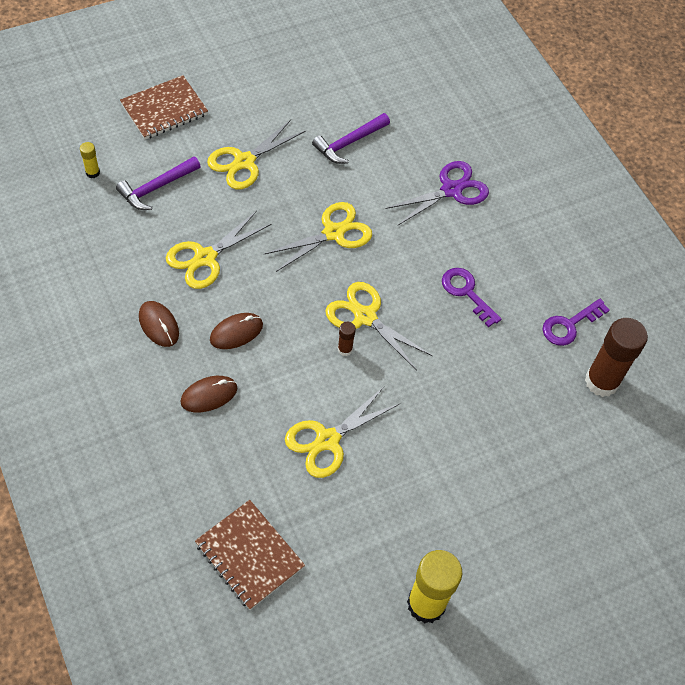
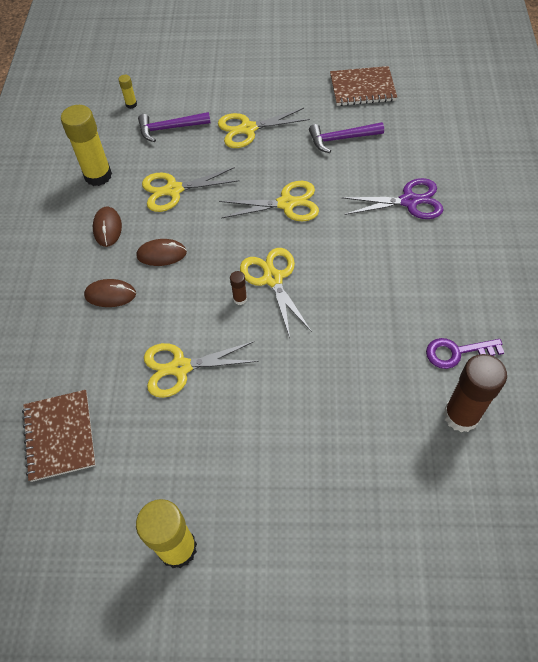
camera: 35 degrees right, 0 degrees up
(108, 269) = (98, 175): none -> yellow glue stick
(164, 109) = (211, 75): brown notebook -> brown notebook (362, 88)
(466, 293) = (374, 290): purple key -> none

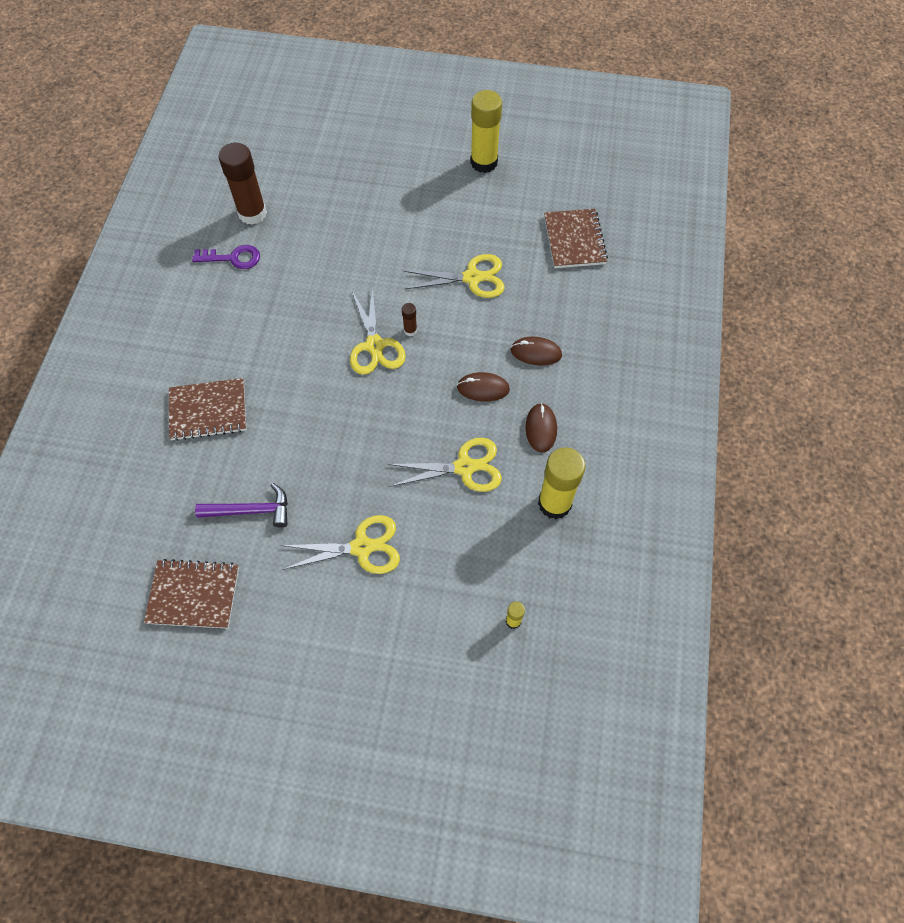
camera: 175 degrees left, 5 degrees up
(170, 128) = (462, 566): purple hammer -> none
(287, 204) = (340, 428): yellow scissors -> none
(409, 201) = (208, 411): purple scissors -> brown notebook

